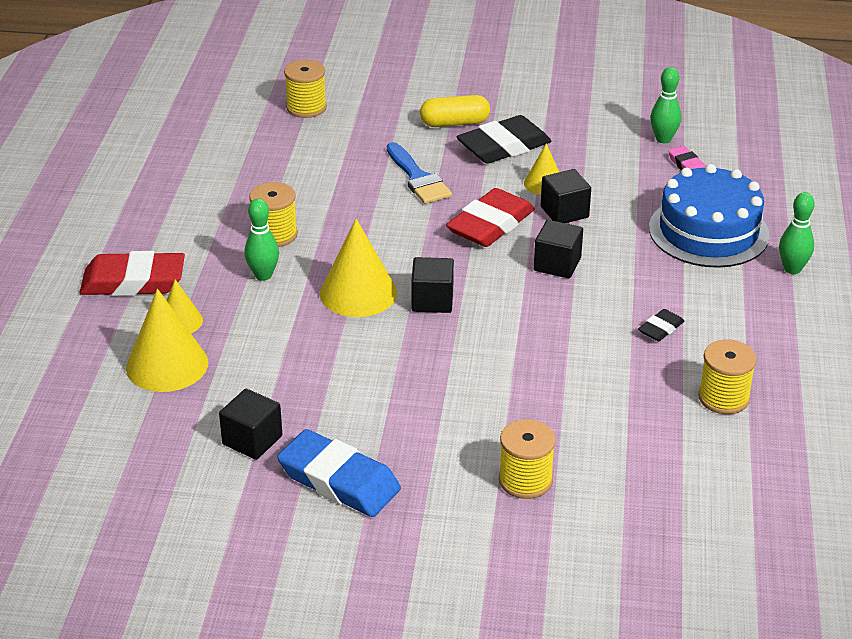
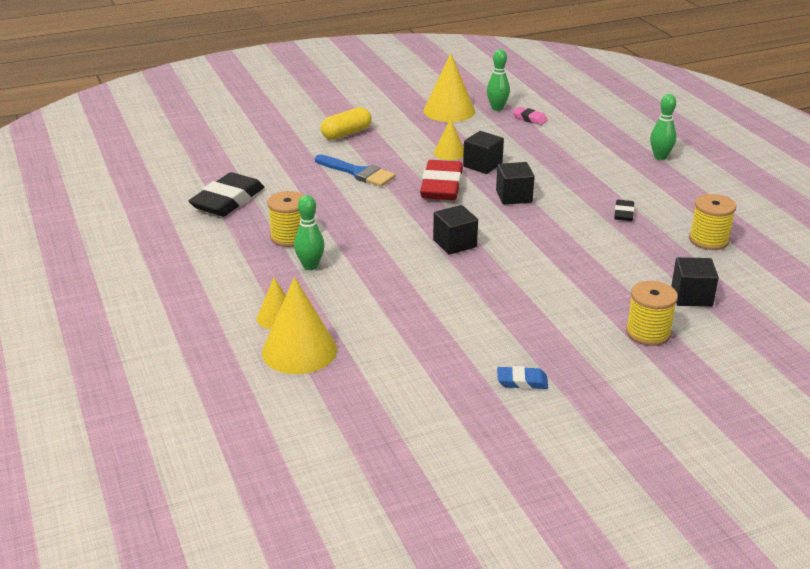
camera: 30 degrees left, 5 degrees down
(133, 281) = (207, 302): red eraser -> none
(252, 440) = (426, 378): black cube -> black cube (691, 296)
(306, 107) = (224, 151): yellow spool -> none
(339, 480) = (522, 381): blue eraser -> blue eraser, size x0.49
(358, 293) = (395, 255): yellow cone -> yellow cone (449, 111)
(504, 146) = (397, 138): black eraser -> black eraser (228, 201)
(708, 231) = (586, 151): blue cake -> none

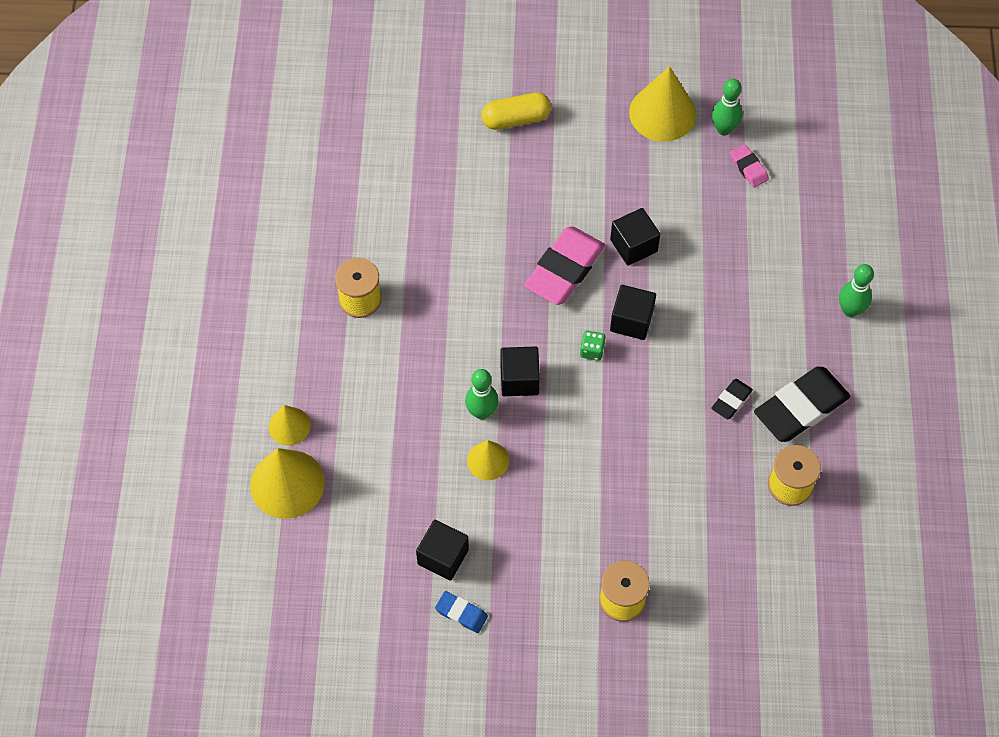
camera: 25 degrees right, 30 degrees up
(228, 201) = (327, 207): black eraser -> black eraser (801, 408)
(310, 266) = (357, 357): green bowling pin -> green bowling pin (482, 412)
(358, 173) = (488, 206): blue brush -> none
(441, 186) = (564, 269): red eraser -> pink eraser
(449, 152) = (611, 205): yellow cone -> yellow cone (488, 460)
(498, 216) = (592, 350): none -> green dice
(691, 296) = (704, 566): black cube -> black cube (443, 557)

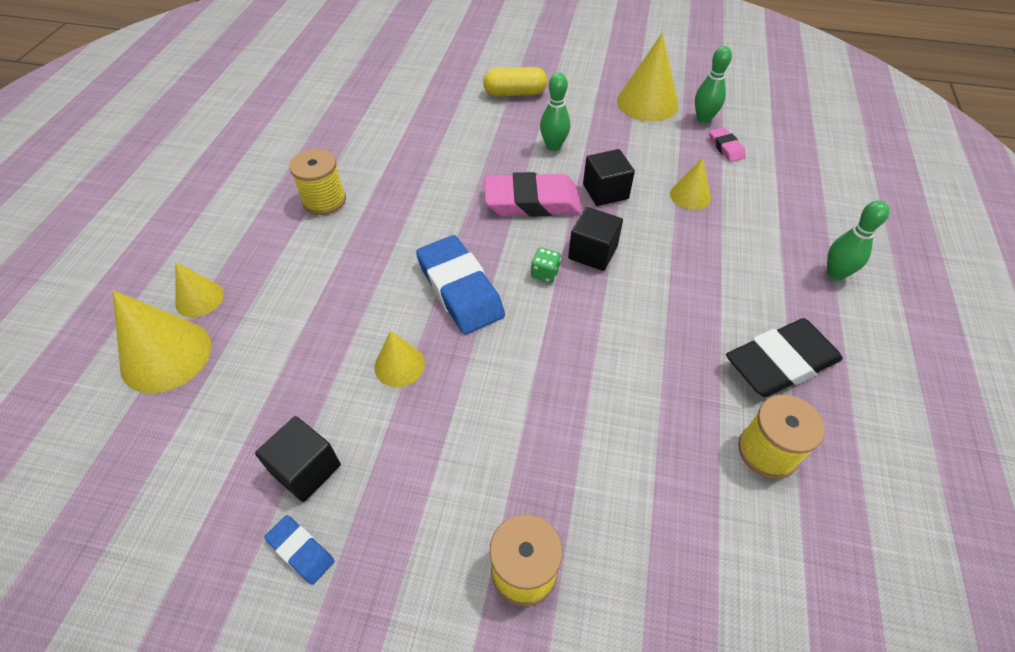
camera: 10 degrees right, 10 degrees down
(482, 412) = (409, 315): green bowling pin -> green bowling pin (553, 146)
(519, 379) = (460, 289): black cube -> blue eraser
(564, 269) = (532, 202): pink eraser -> pink eraser turned 45 degrees clockwise
(716, 238) = (690, 195): none -> yellow cone
(731, 401) = (696, 343): black eraser -> none

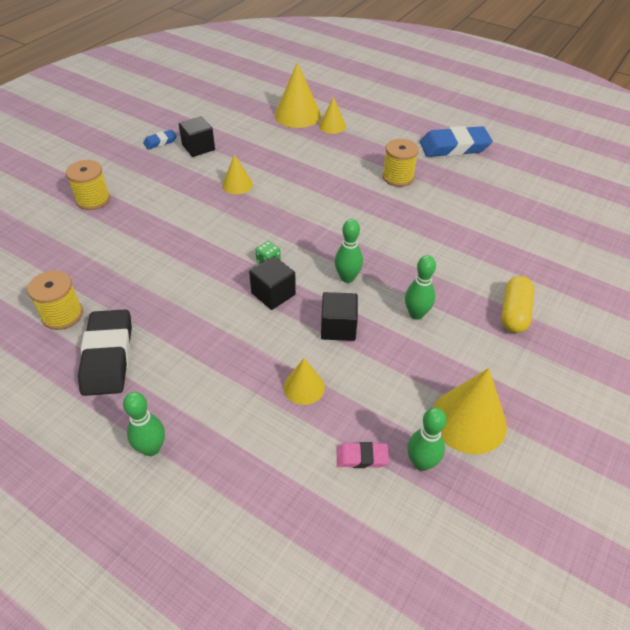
camera: 110 degrees right, 5 degrees down
(460, 289) = (279, 219): blue eraser -> blue eraser (454, 147)
(532, 202) = (347, 278): pink eraser -> green bowling pin

